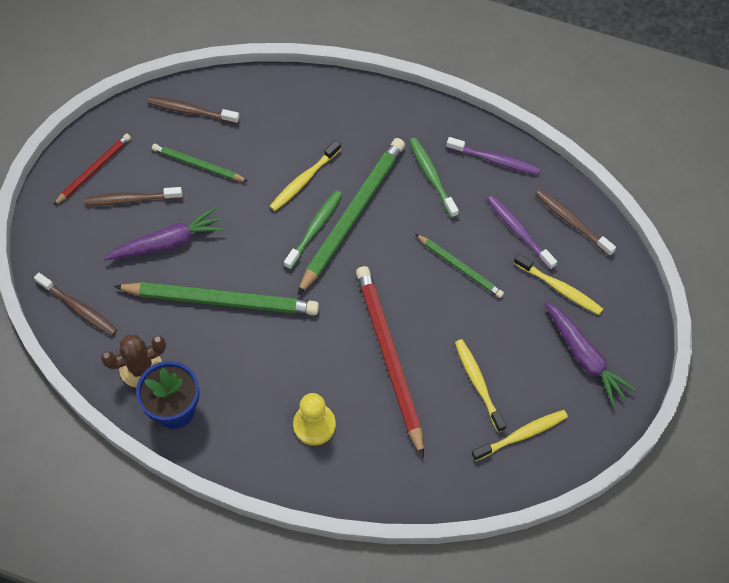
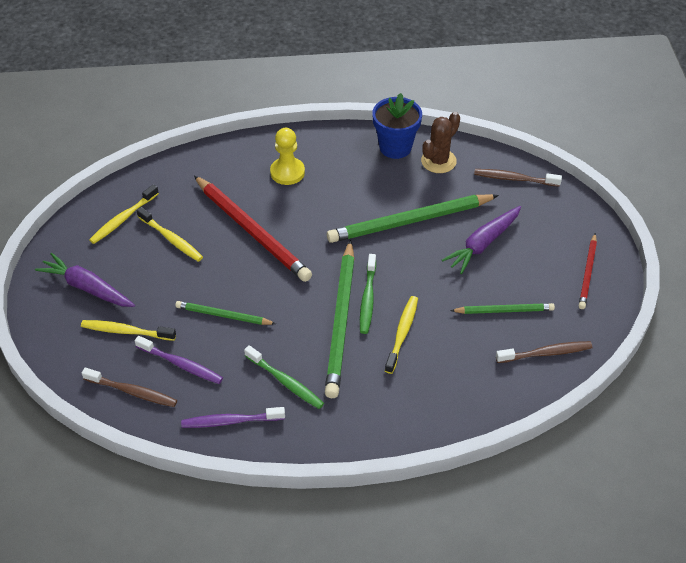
camera: 155 degrees right, 15 degrees down
(131, 199) = (538, 263): brown toothbrush -> none

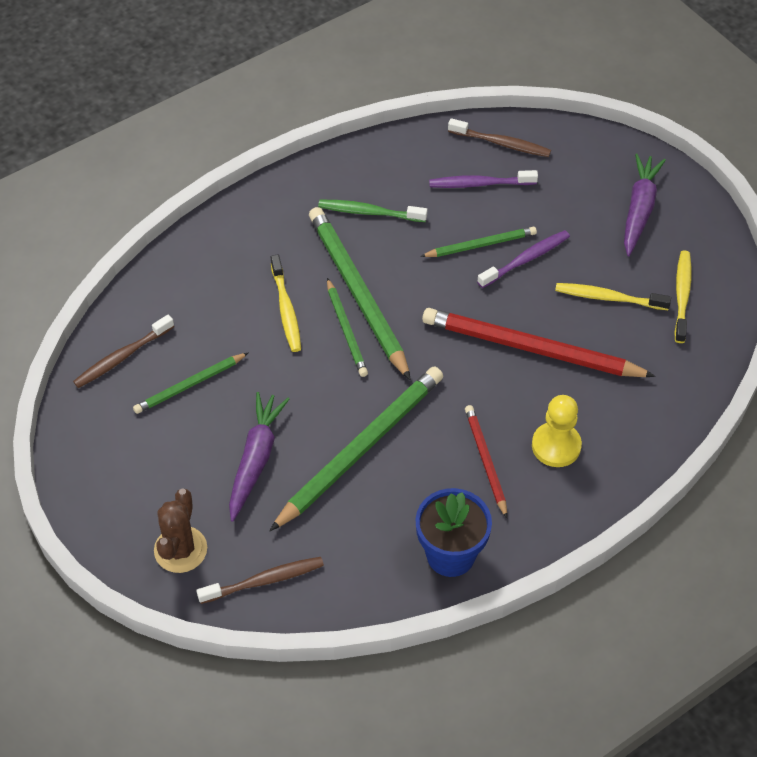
camera: 150 degrees right, 5 degrees up
(87, 288) = (639, 210): purple carrot -> purple carrot turned 75 degrees counterclockwise
(126, 331) = (559, 188): yellow toothbrush -> none
(132, 392) = (501, 143): brown toothbrush -> brown toothbrush turned 150 degrees counterclockwise
(230, 421) = (393, 159): purple toothbrush -> purple toothbrush (526, 259)
(368, 299) = (346, 330): green toothbrush -> green pencil
(438, 161) = (380, 560): brown cactus -> brown cactus (180, 549)
(588, 273) = (111, 479): red pencil -> red pencil (485, 461)

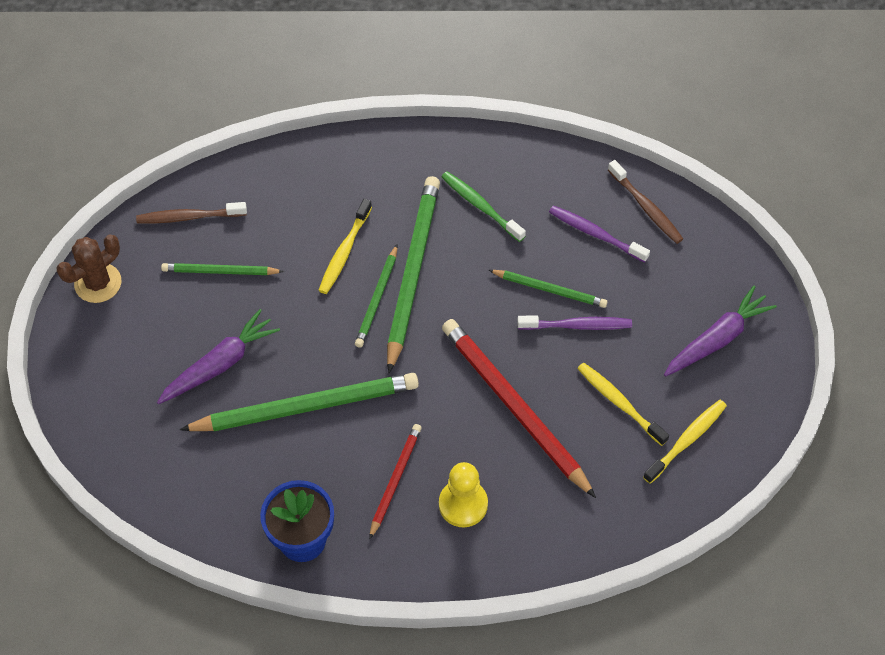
camera: 35 degrees right, 5 degrees up
(180, 549) = (108, 402): brown cactus -> brown cactus (98, 283)
(264, 580) = (147, 467): brown toothbrush -> none

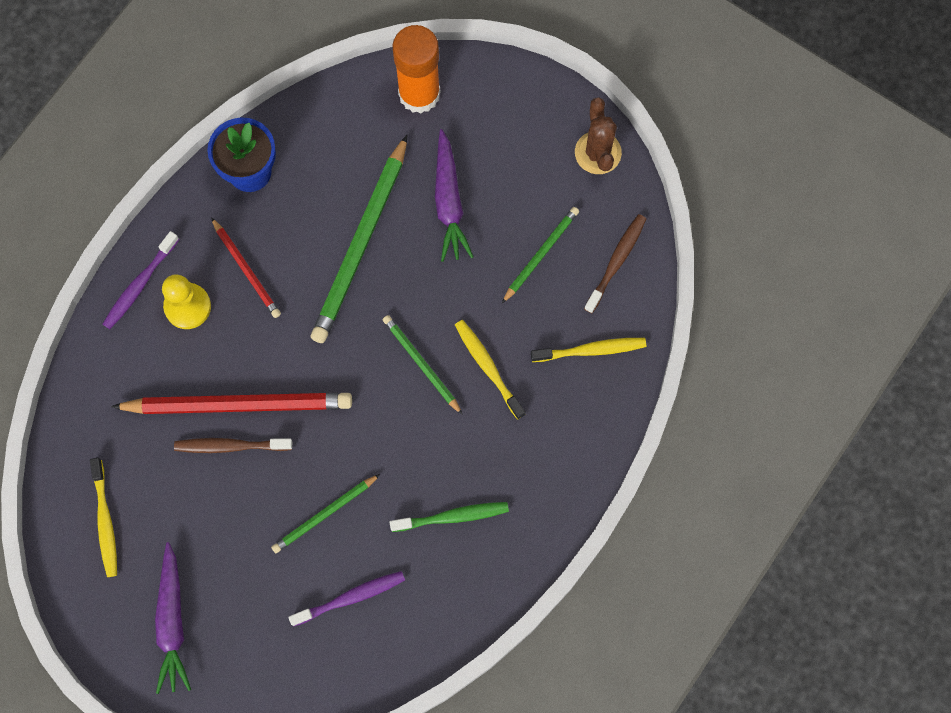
camera: 125 degrees right, 15 degrees up
(131, 450) = (419, 94): none -> orange glue stick
(412, 272) = (427, 410): green pencil -> none
(577, 325) = (273, 512): purple toothbrush -> purple toothbrush (140, 285)
(619, 403) = (178, 492): yellow toothbrush -> yellow toothbrush (591, 350)
(646, 207) = (344, 666): brown toothbrush -> brown toothbrush (230, 446)

